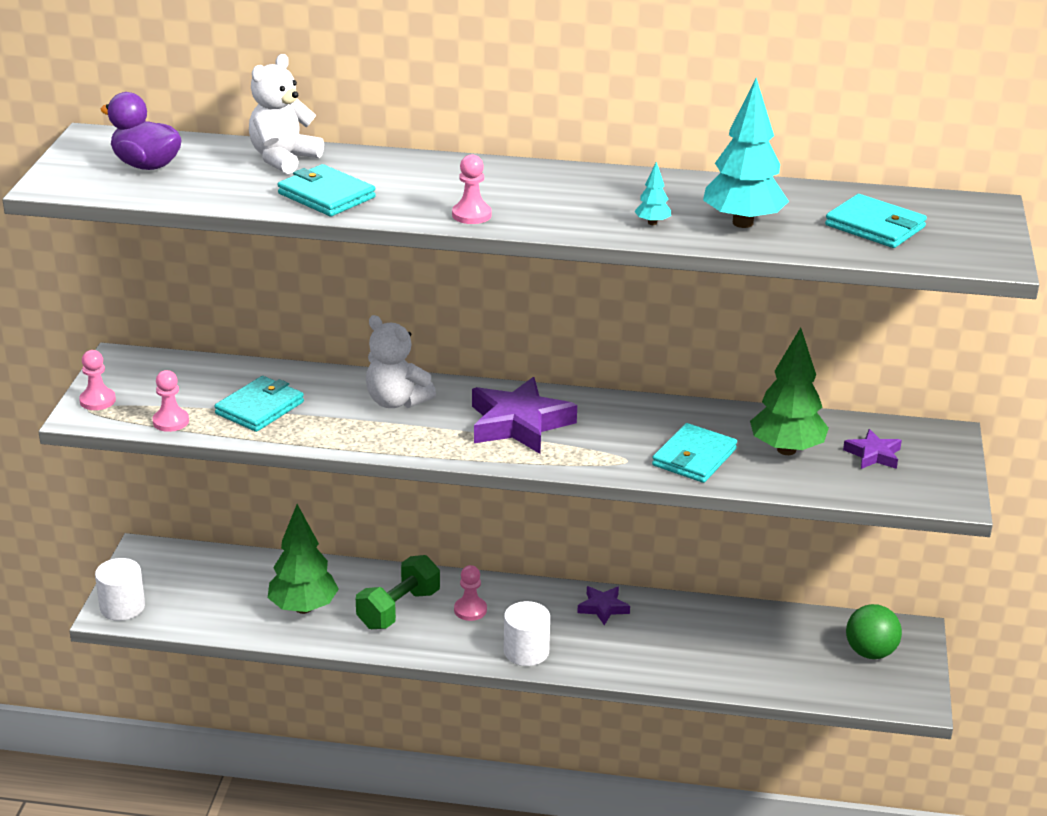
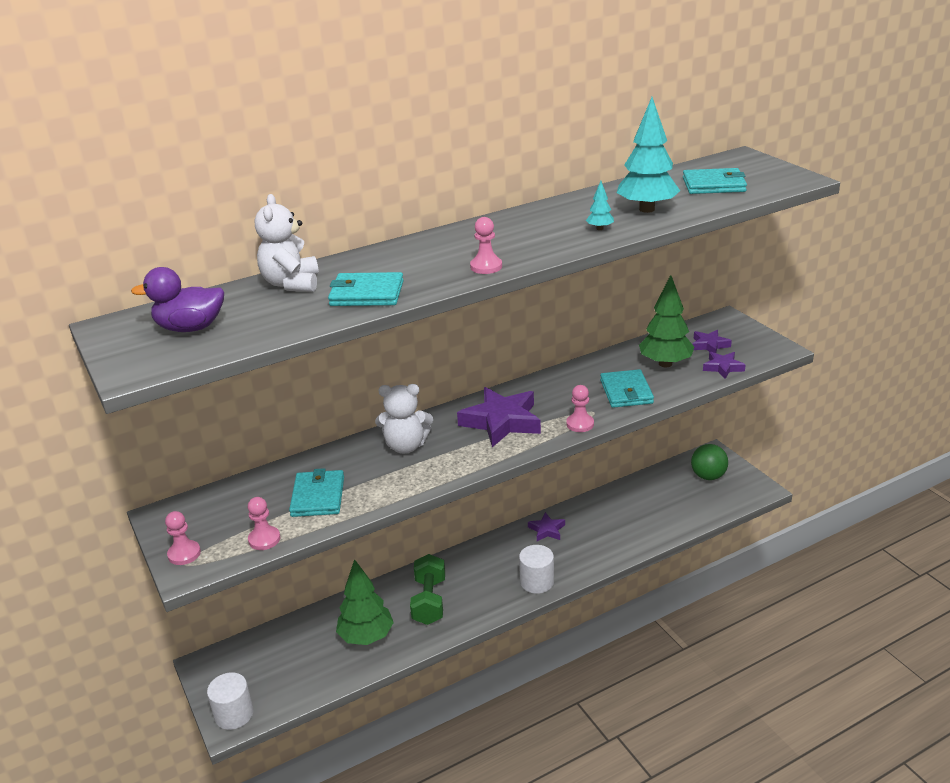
camera: 35 degrees left, 0 degrees up
(470, 610) = (473, 576): pink pawn -> pink pawn (580, 424)
(847, 485) = (723, 367): none -> purple star

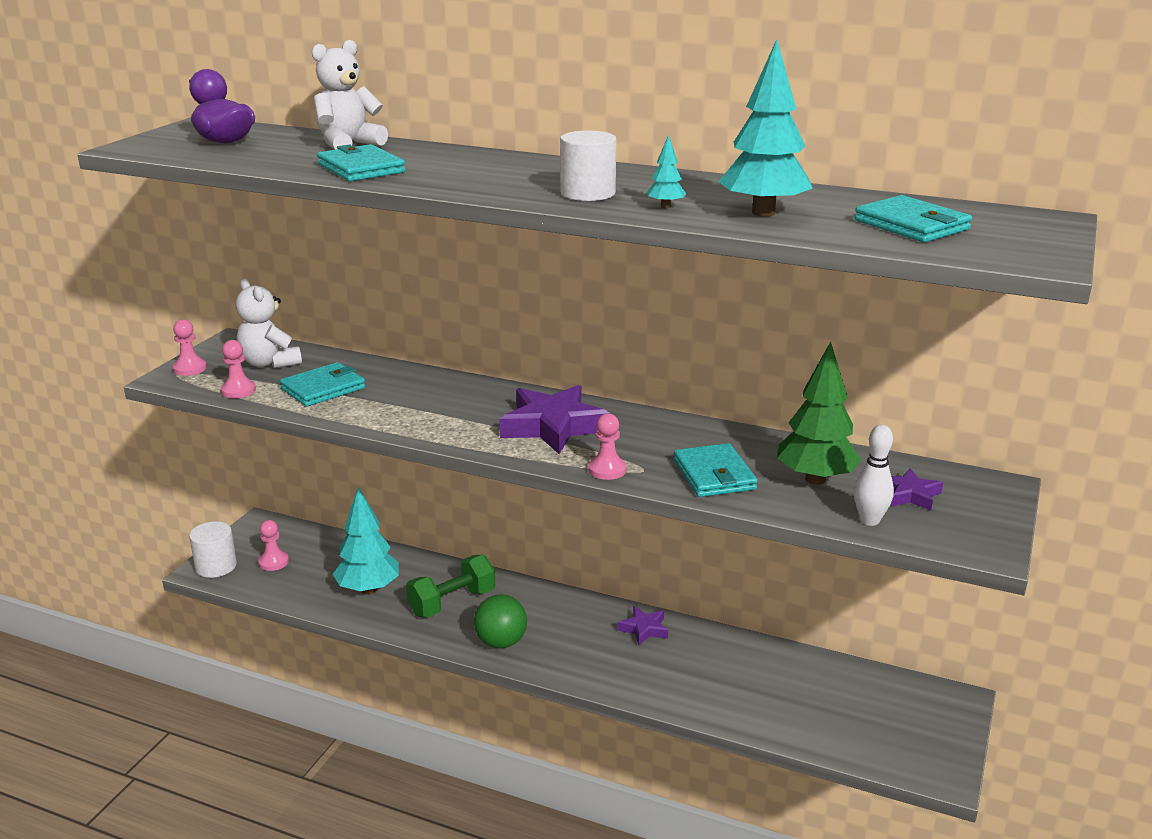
camera: 50 degrees right, 5 degrees down
(366, 637) = (368, 589): green tree -> turquoise tree
(406, 446) = (449, 396): white teddy bear -> white teddy bear (269, 363)
(486, 267) = (486, 189): pink pawn -> pink pawn (273, 562)
(537, 582) = (553, 659): white cylinder -> white cylinder (588, 193)
(626, 392) = (714, 475): turquoise wallet -> turquoise wallet turned 60 degrees counterclockwise
(708, 476) = (905, 714): green ball -> green ball (501, 642)
(723, 367) = (869, 520): purple star -> white bowling pin

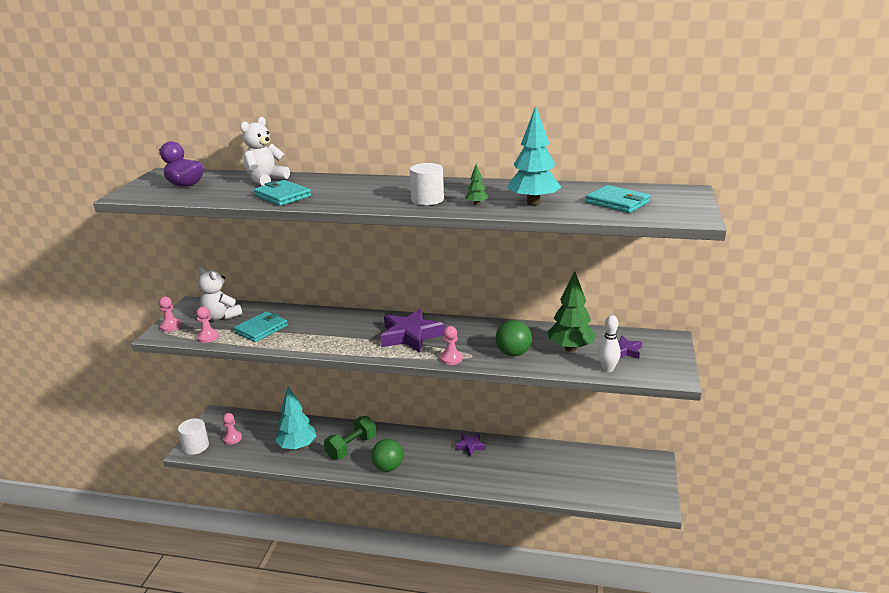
camera: 10 degrees left, 0 degrees up
(665, 206) = (476, 204): turquoise tree -> green tree
(714, 475) = (513, 353): turquoise wallet -> green ball

